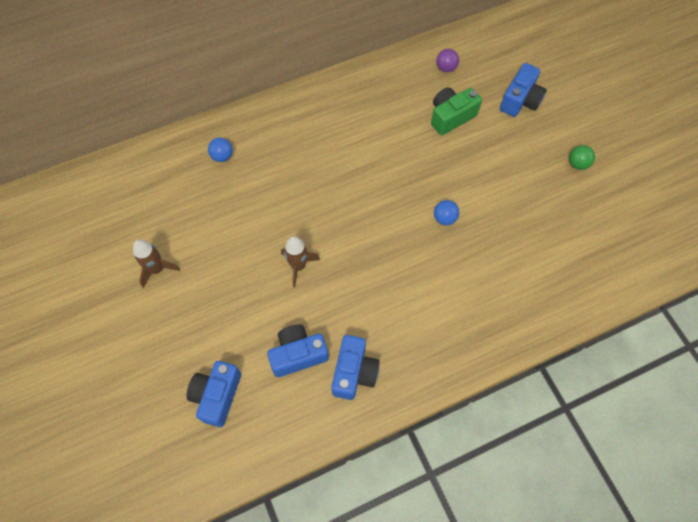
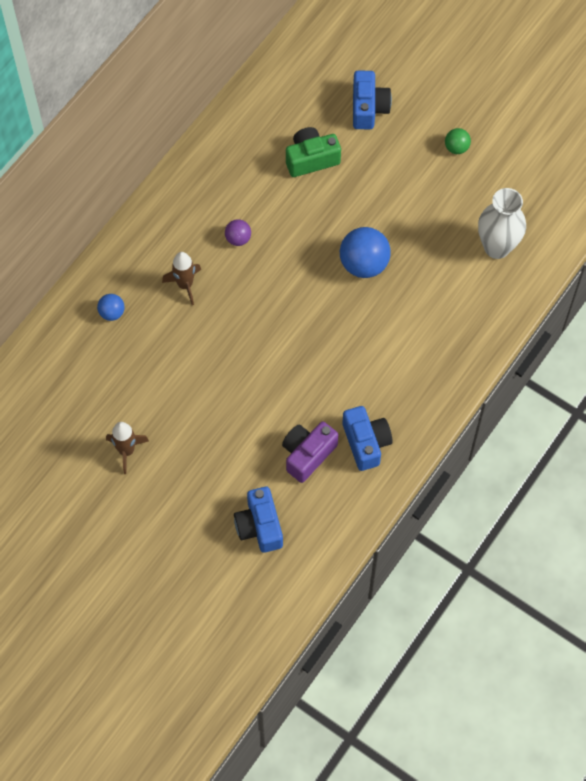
camera: 30 degrees left, 0 degrees up
(298, 266) = (257, 378): brown rocket -> brown rocket (185, 285)
(298, 354) = (307, 454): blue camera -> purple camera
(444, 218) = (364, 264): blue ball -> blue ball, size x1.90
(446, 68) = (276, 108): purple ball -> purple ball (238, 239)
(451, 117) = (311, 159): green camera -> green camera turned 45 degrees clockwise
(569, 262) = (497, 247): none -> white vase

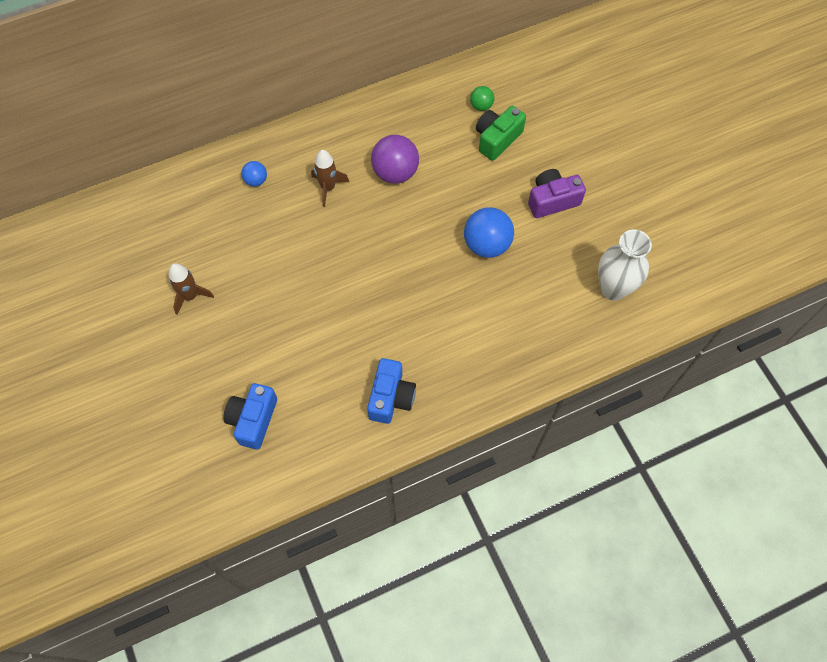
camera: 30 degrees right, 0 degrees up
(238, 239) = (395, 172): purple ball -> purple ball, size x1.90
(307, 454) = (334, 380): purple camera -> purple camera (552, 200)
(311, 159) = (497, 139): green camera -> green camera turned 60 degrees counterclockwise
(368, 108) = (571, 121): blue camera -> none
(456, 148) = (628, 188): green ball -> green ball (481, 106)

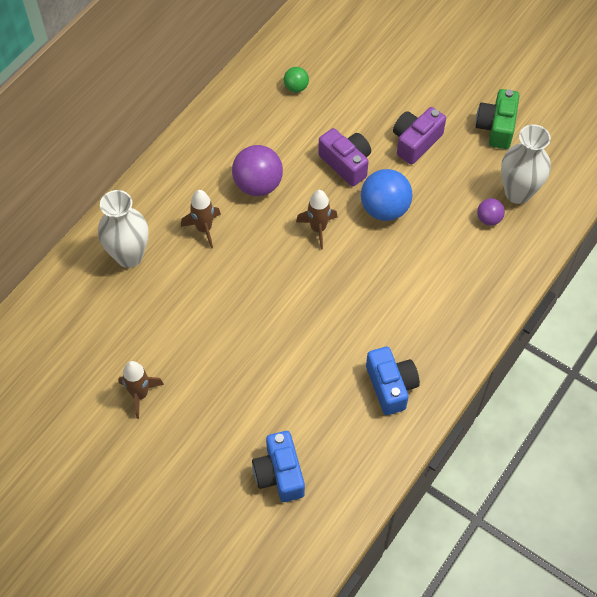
camera: 30 degrees left, 5 degrees down
(256, 180) = (129, 256): blue ball -> white vase
(420, 234) = (318, 229): none -> brown rocket
(480, 190) = (346, 163): none -> purple camera
(497, 139) = (330, 110): green camera -> green camera (496, 127)
(571, 298) = (488, 219): none -> purple ball

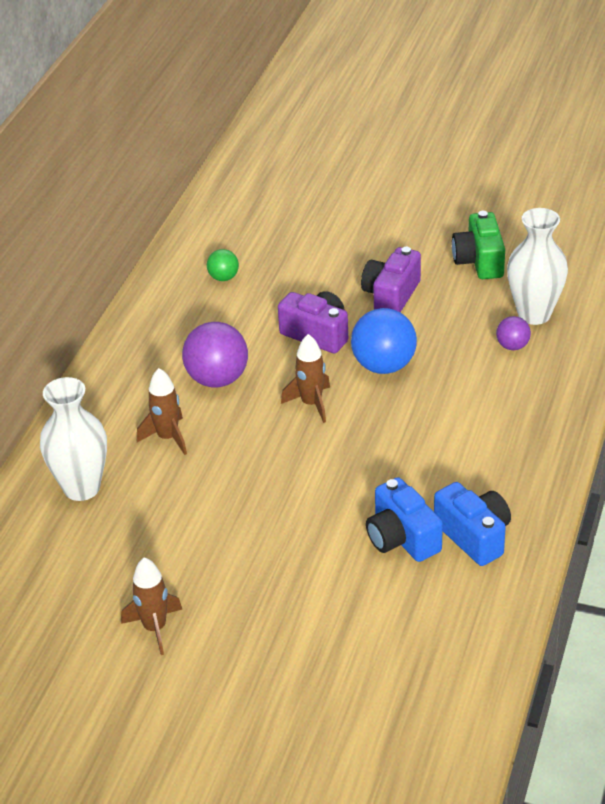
camera: 15 degrees left, 20 degrees down
(279, 474) = (375, 664): blue camera -> blue camera (401, 538)

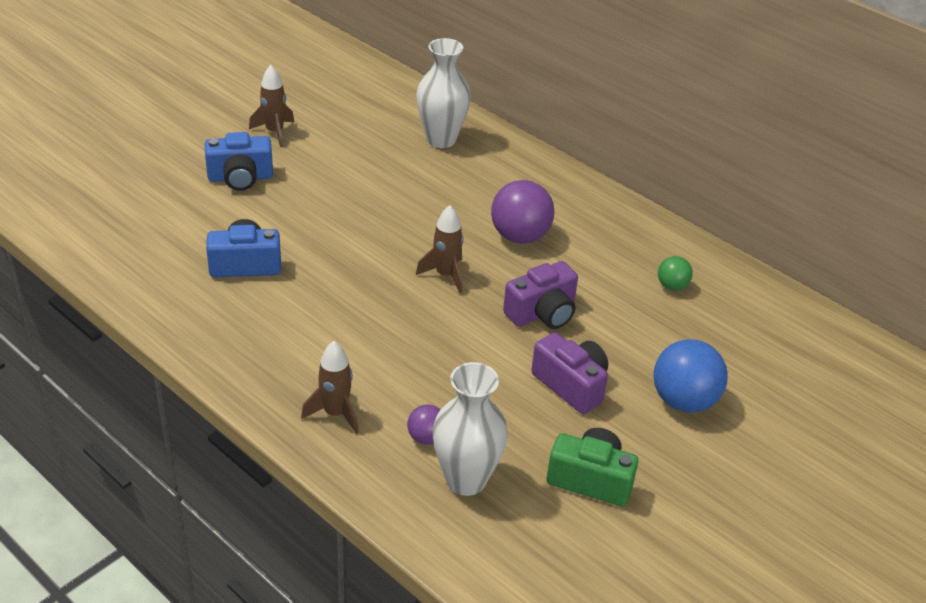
camera: 110 degrees right, 0 degrees up
(168, 438) = (465, 191): brown rocket -> brown rocket (335, 413)
(384, 365) = (464, 337): blue ball -> blue ball (684, 401)
(474, 536) = (209, 302): blue camera -> blue camera (240, 178)

